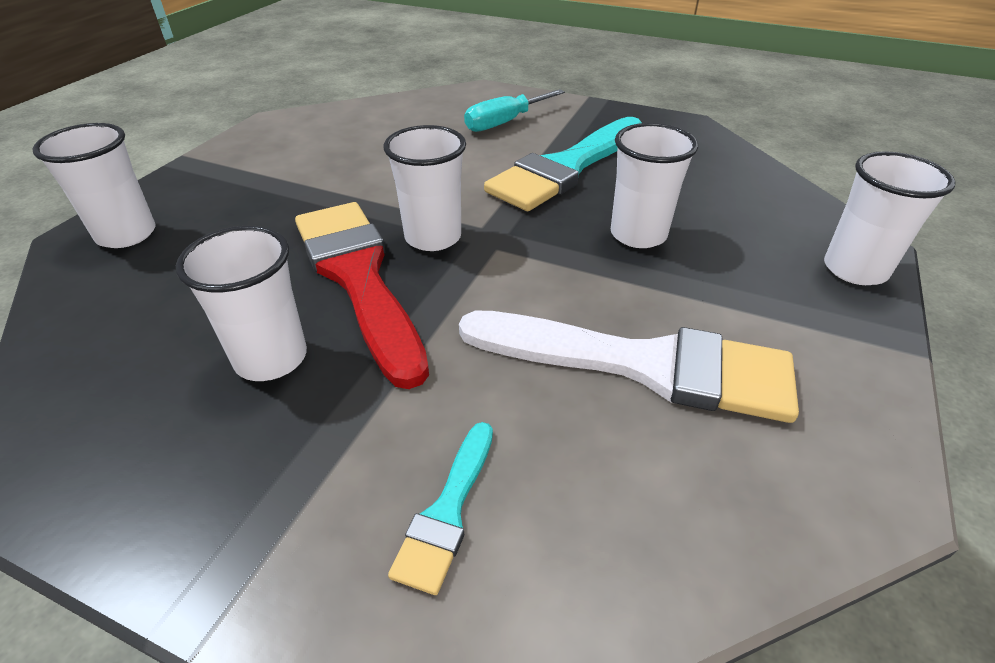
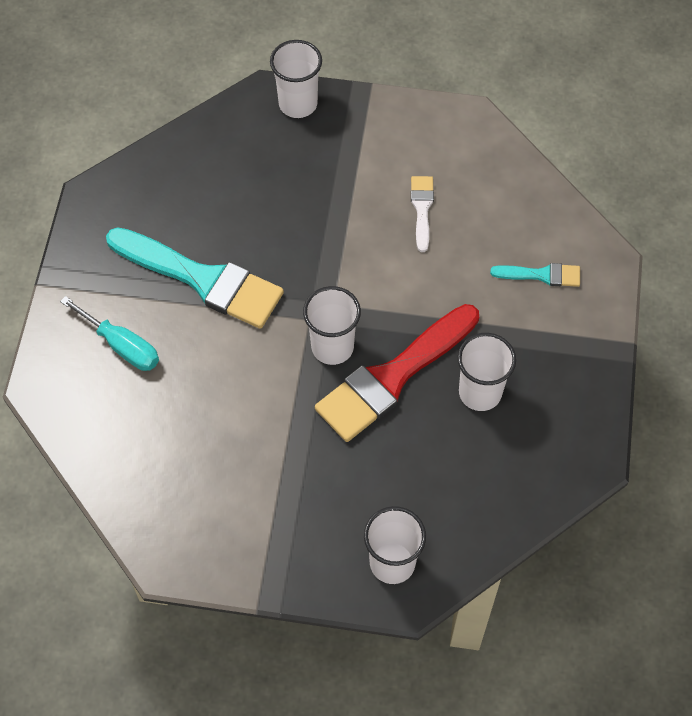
camera: 105 degrees left, 20 degrees up
(638, 234) = (291, 221): white cup -> none
(642, 364) = (422, 209): white brush -> white brush, size x0.47

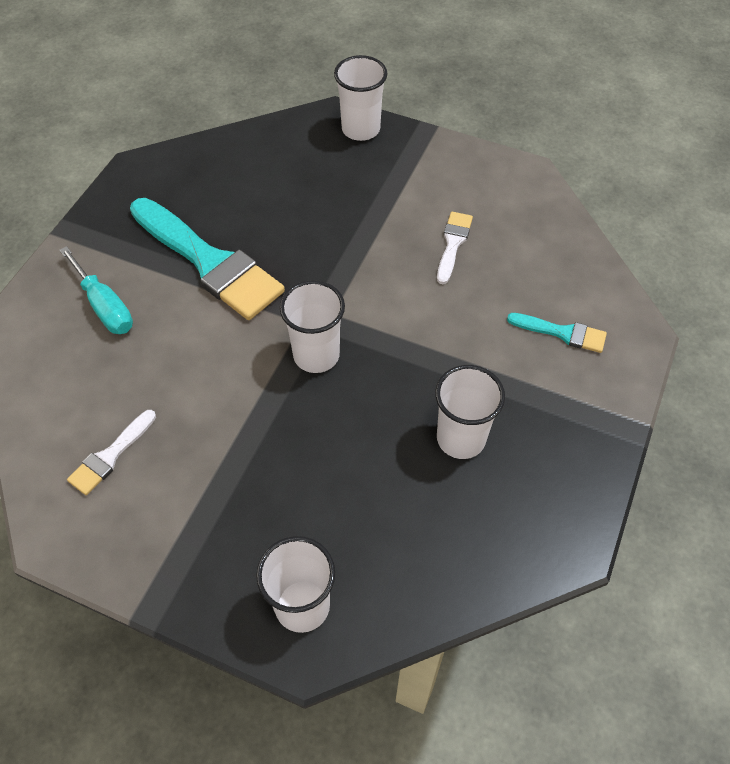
camera: 15 degrees right, 5 degrees down
(185, 481) = (110, 456): none -> white brush
(393, 377) = (370, 400): red brush -> none

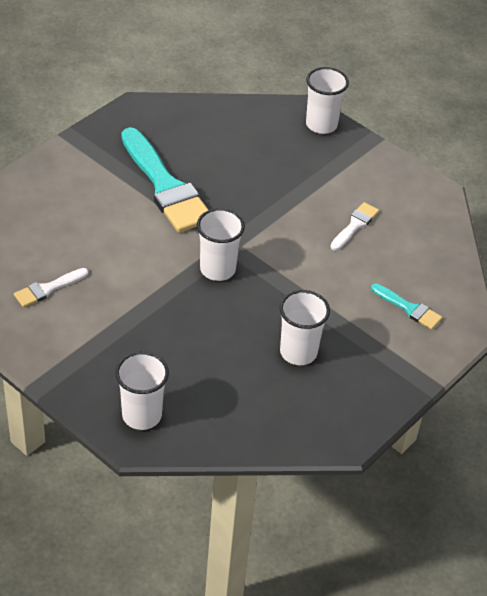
camera: 15 degrees right, 10 degrees down
(105, 306) = (79, 194): turquoise screwdriver -> none

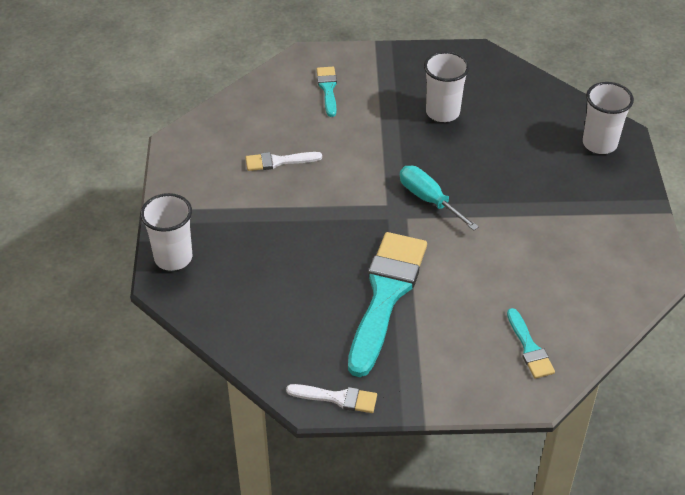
camera: 130 degrees left, 0 degrees up
(37, 213) = (529, 348): none -> turquoise brush
(48, 289) = (585, 273): white brush -> white brush (337, 398)
(217, 269) = (429, 199): white cup -> turquoise screwdriver

